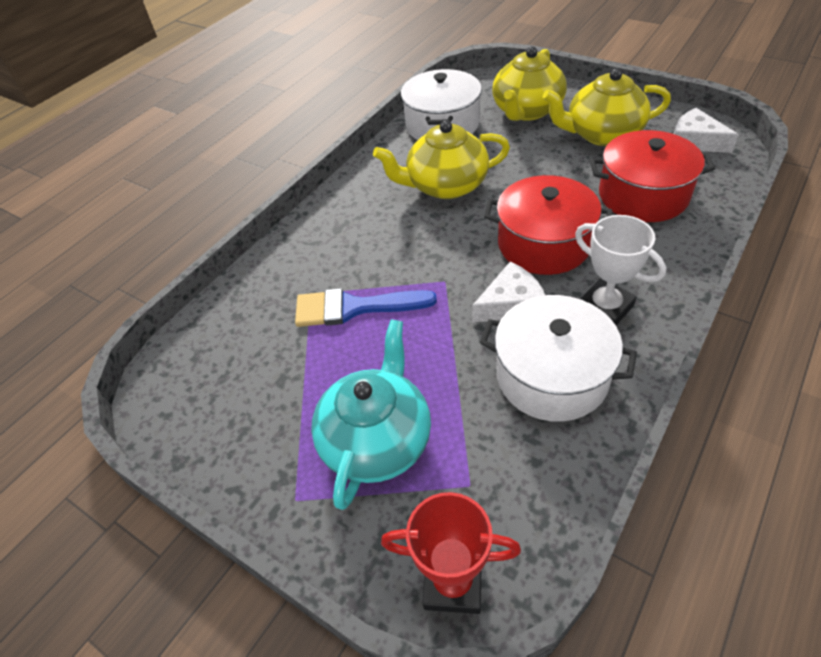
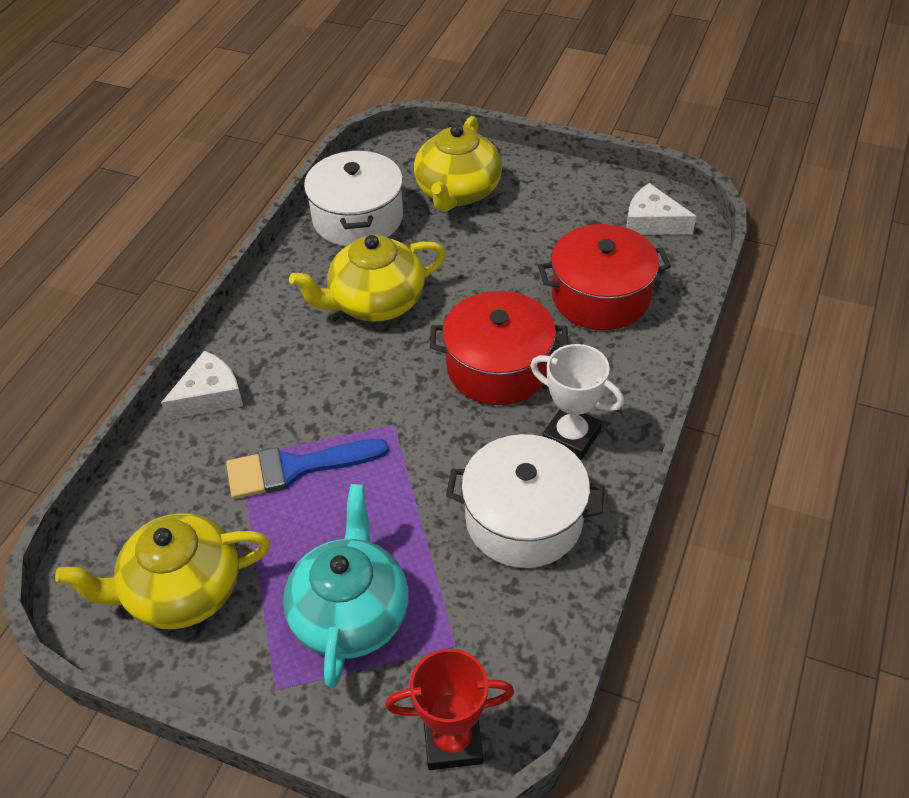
camera: 15 degrees left, 0 degrees up
(511, 304) = (471, 444): white cheese -> white cheese (209, 395)
(602, 134) = (549, 219): yellow teapot -> yellow teapot (181, 591)

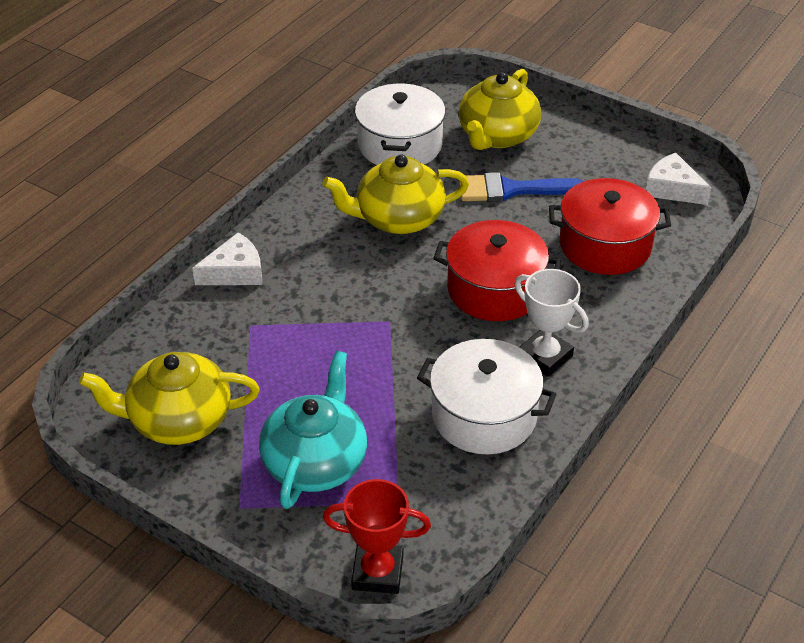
camera: 10 degrees right, 5 degrees down
(295, 468) = (296, 342): blue brush -> blue brush (511, 190)

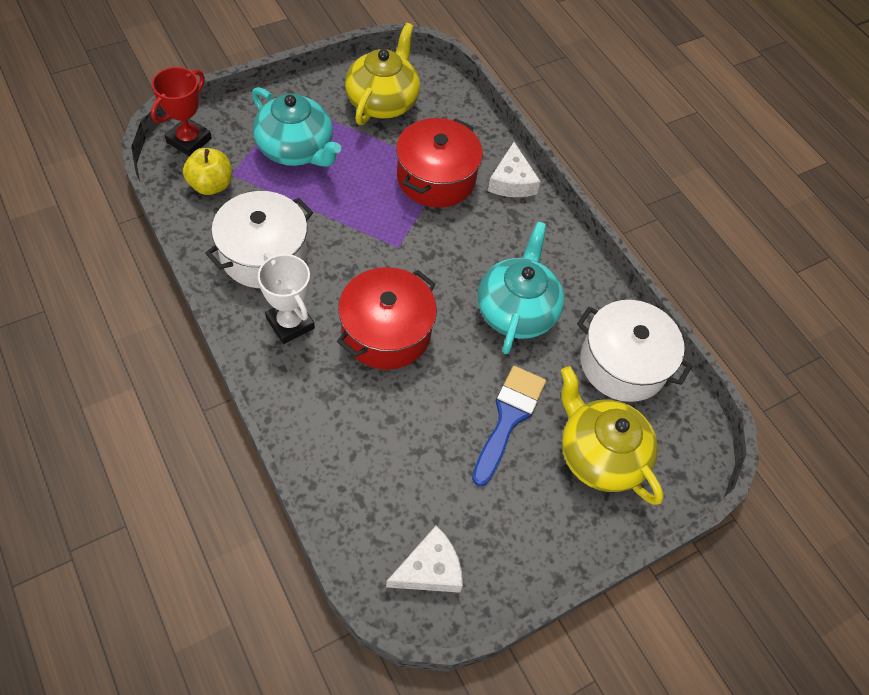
camera: 110 degrees right, 15 degrees up
(398, 218) = (516, 310): yellow teapot -> turquoise teapot
(429, 510) = (211, 185): none -> yellow apple
(544, 357) = (290, 323): white trophy -> white trophy turned 75 degrees clockwise
(605, 245) = (386, 449): red pot -> red pot (436, 178)

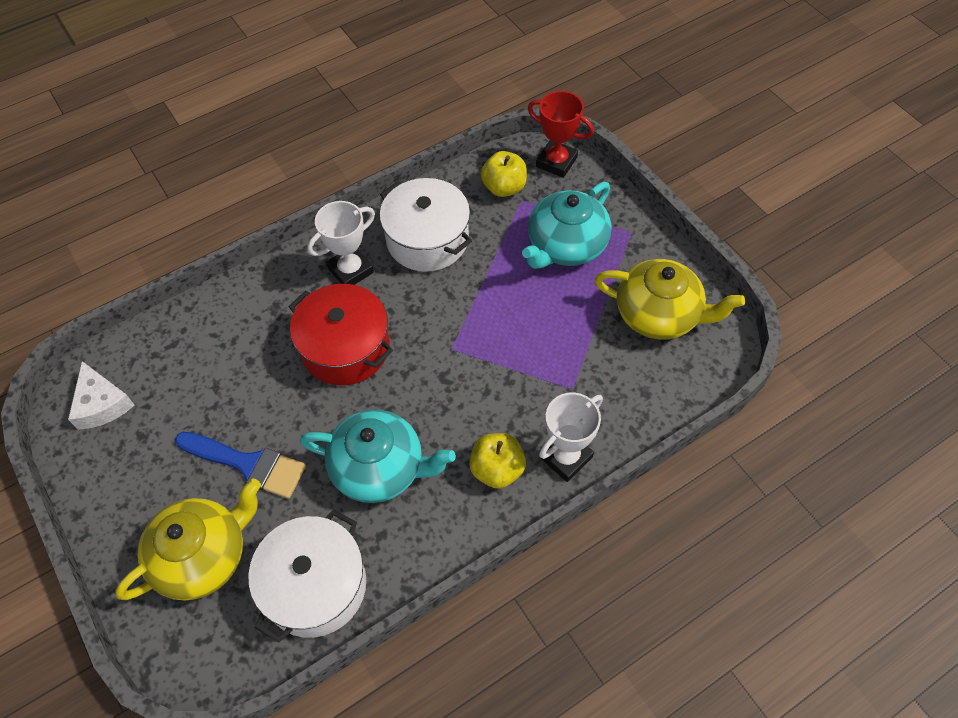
camera: 95 degrees right, 0 degrees up
(436, 178) = (554, 377): red pot -> none
(511, 181) = (566, 457): white cheese -> white trophy
(520, 227) = (497, 469): none -> yellow apple

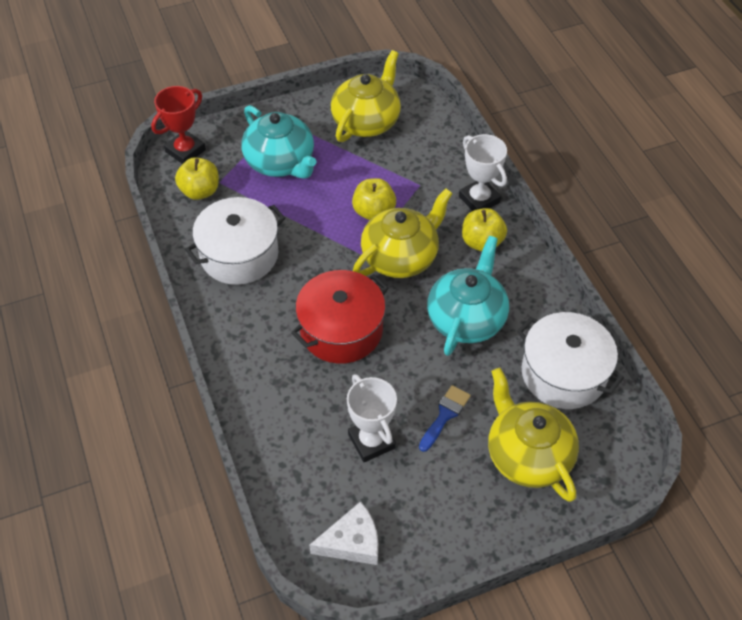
camera: 80 degrees left, 5 degrees down
(248, 464) = (445, 415): blue brush -> blue brush, size x0.63
(351, 270) = (255, 317): white trophy -> white trophy (371, 441)
(456, 386) = (401, 257): none -> yellow teapot
(516, 348) = (374, 212): none -> yellow apple

